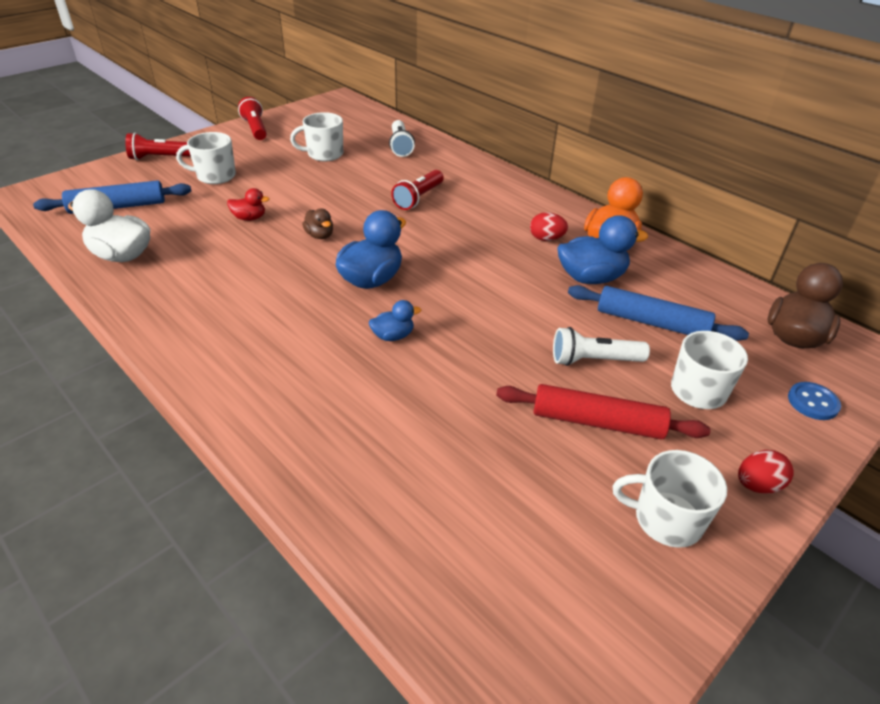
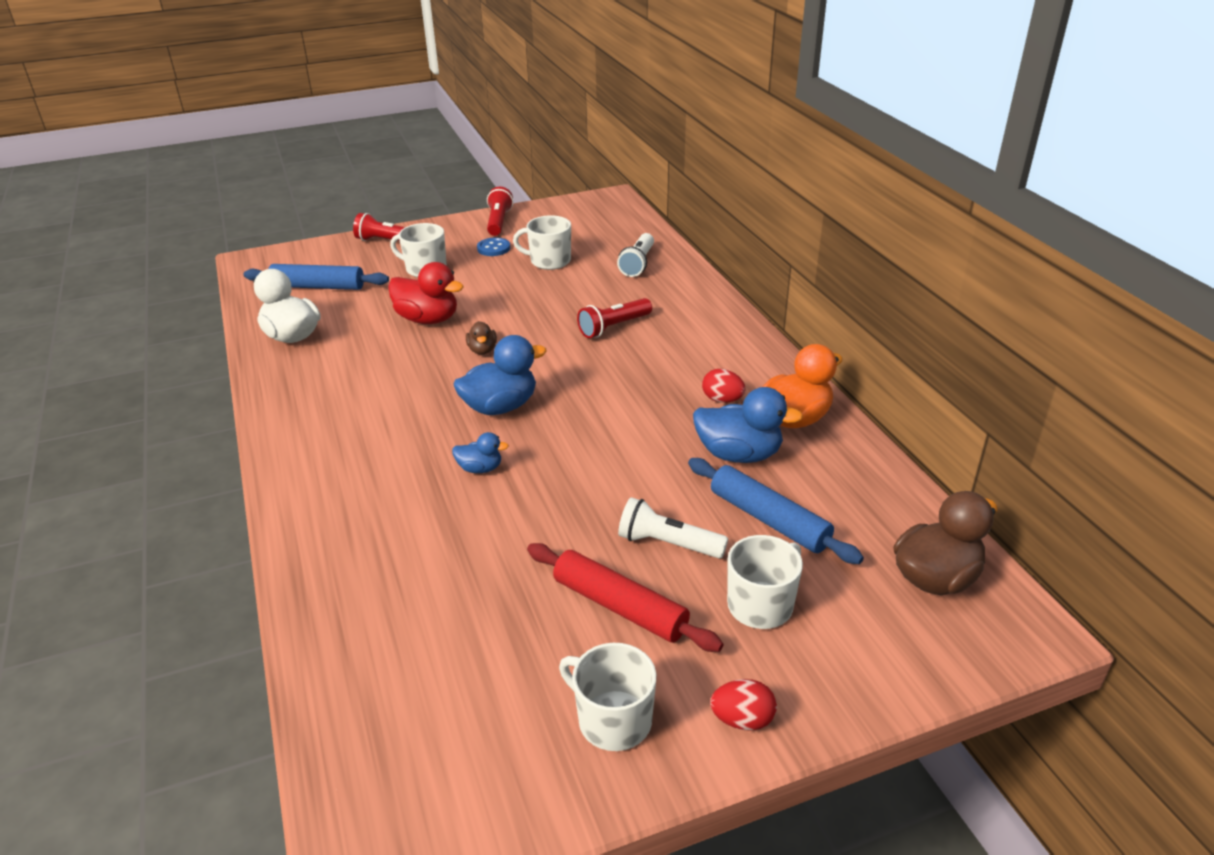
camera: 25 degrees right, 5 degrees down
(249, 218) = (428, 319): red duck -> red duck, size x1.87
(812, 402) = (890, 656): blue button -> blue button (493, 248)

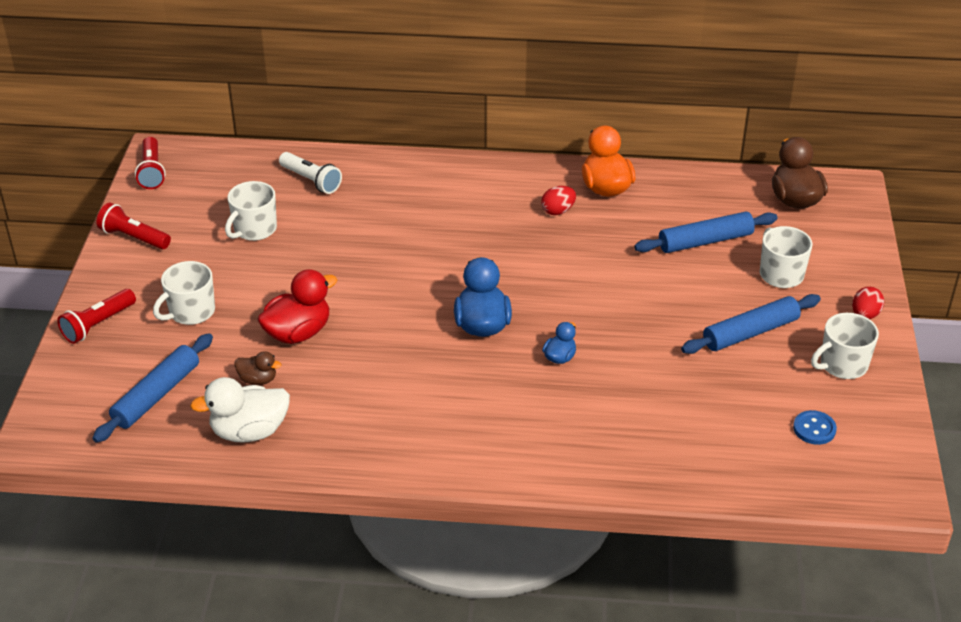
camera: 65 degrees left, 5 degrees up
(482, 350) = (383, 312): brown duck -> brown duck (258, 379)
(493, 248) = (191, 256): blue button -> blue button (814, 429)
(613, 327) = (409, 229): red flashlight -> red flashlight (151, 171)
(620, 606) = (750, 332): red rolling pin -> blue rolling pin
(668, 543) = (702, 292): white flashlight -> none
(739, 454) = (629, 228): blue duck -> none

